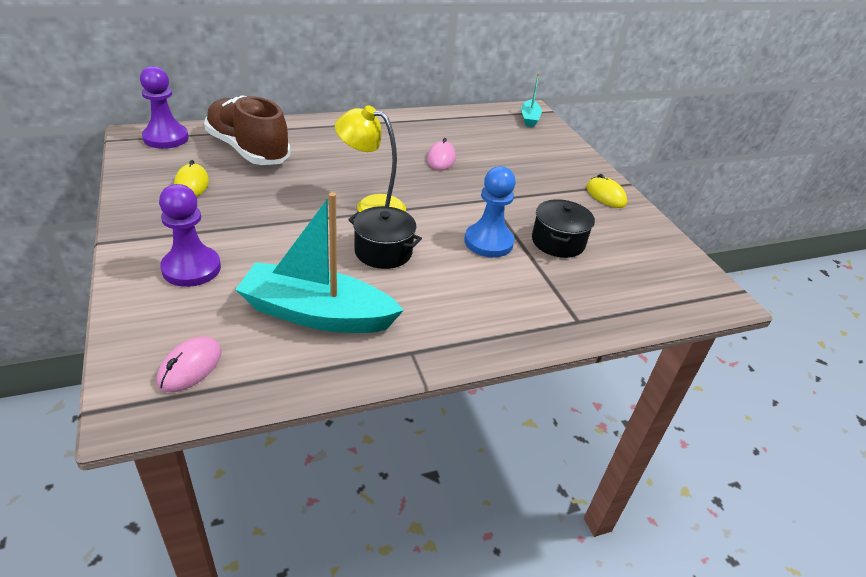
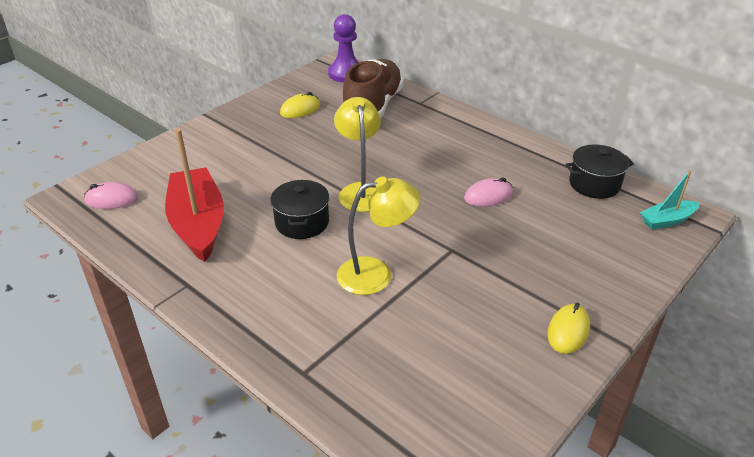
camera: 65 degrees right, 0 degrees up
(191, 268) = (206, 155): purple pawn -> none
(317, 314) = (198, 224): turquoise boat -> red boat
(488, 242) = (376, 274): blue pawn -> yellow lamp
(558, 242) = (426, 320): black pot -> black pot (594, 184)

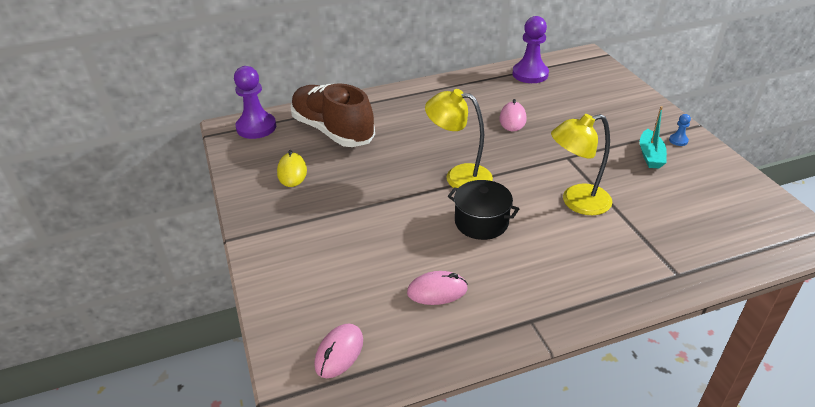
camera: 60 degrees left, 0 degrees up
(198, 224) = (437, 291): red boat -> pink mouse
(376, 274) = (576, 202): yellow lamp -> yellow lamp turned 120 degrees counterclockwise
(568, 331) = (678, 140): yellow mouse -> blue pawn
(594, 184) = (530, 74): black pot -> purple pawn
(667, 220) = (587, 65): turquoise boat -> turquoise boat (650, 155)

